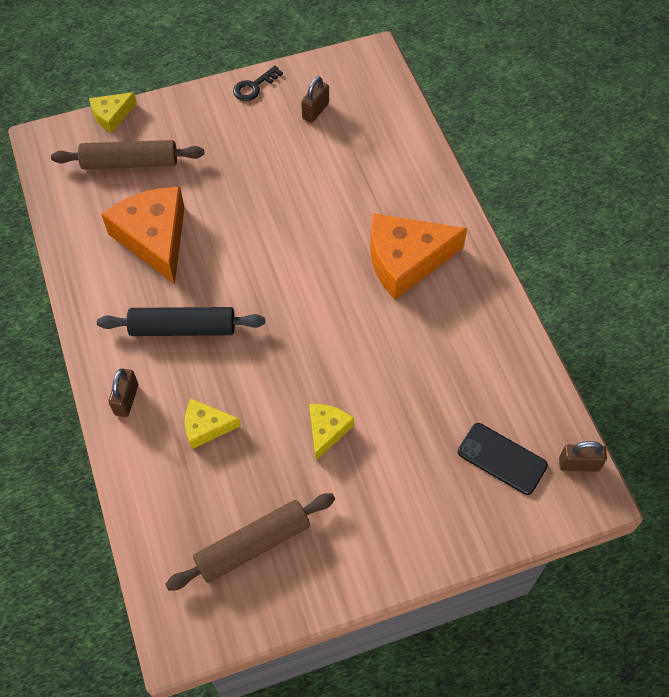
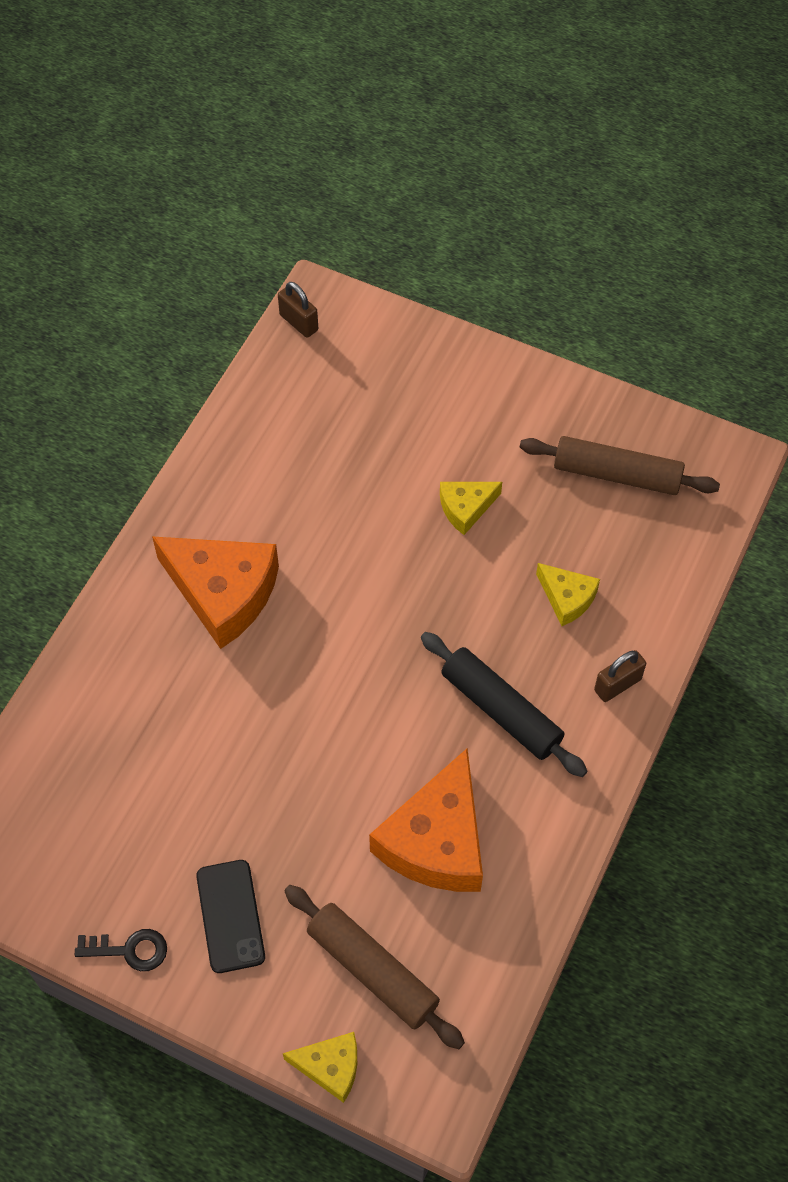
camera: 135 degrees left, 0 degrees up
(315, 111) = (104, 847): brown padlock -> none
(502, 459) = (351, 373): black phone -> black phone (230, 916)

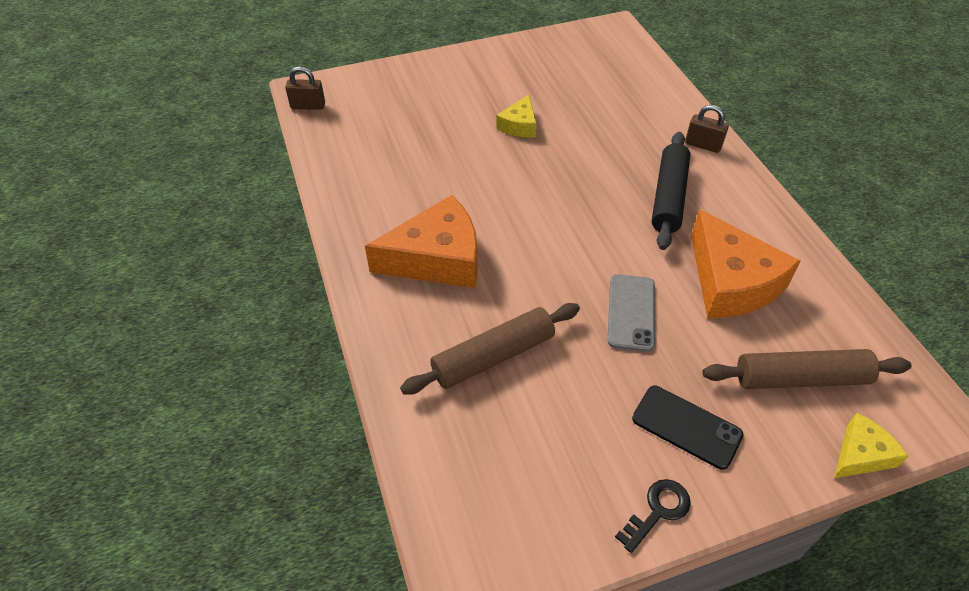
camera: 45 degrees left, 10 degrees down
(315, 787) = (631, 312): none -> grey phone
(501, 710) = (668, 197): black rolling pin -> black rolling pin turned 75 degrees counterclockwise
(567, 598) = (625, 127): yellow cheese -> none
(616, 474) = (572, 65): brown rolling pin -> brown rolling pin (493, 356)
(617, 685) = (703, 145): brown padlock -> brown padlock turned 75 degrees counterclockwise

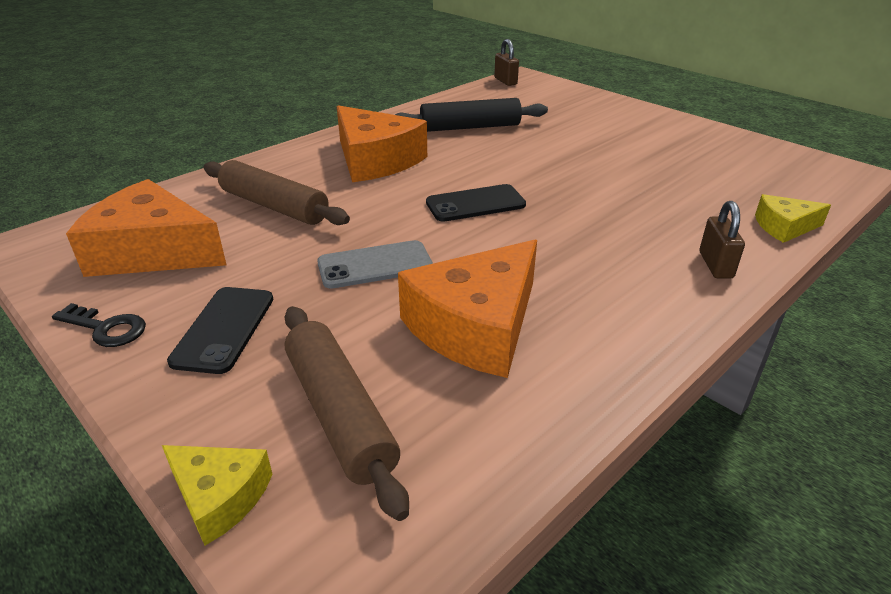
camera: 65 degrees right, 15 degrees down
(519, 125) = (594, 157): yellow cheese -> yellow cheese (784, 227)
(537, 466) = (152, 251): none -> orange cheese
(562, 223) = (475, 204): none -> black phone
(668, 197) = (585, 257): black rolling pin -> black rolling pin (470, 127)

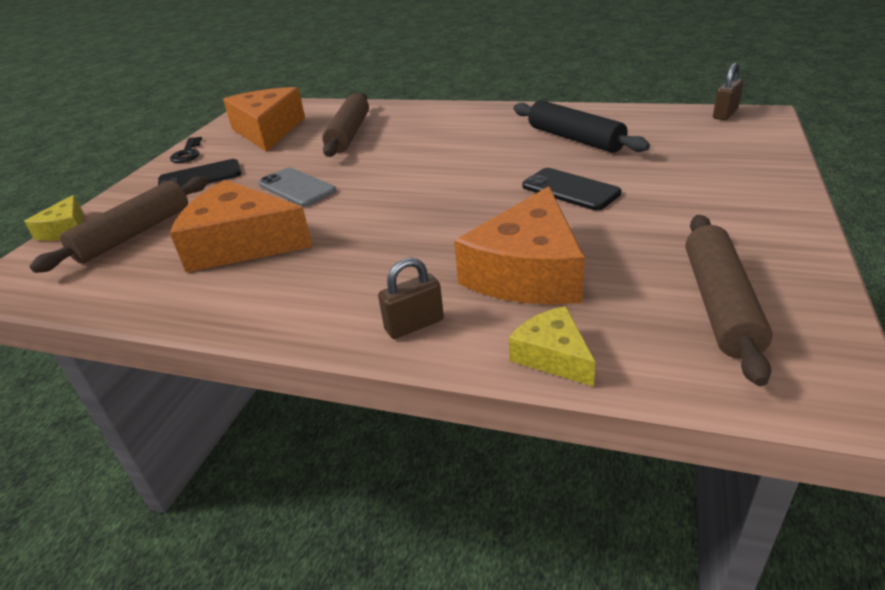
camera: 65 degrees right, 0 degrees up
(375, 160) = (456, 133): orange cheese -> orange cheese (527, 272)
(475, 204) = (422, 188): black phone -> black phone (570, 190)
(753, 166) = (719, 304): none -> brown rolling pin

